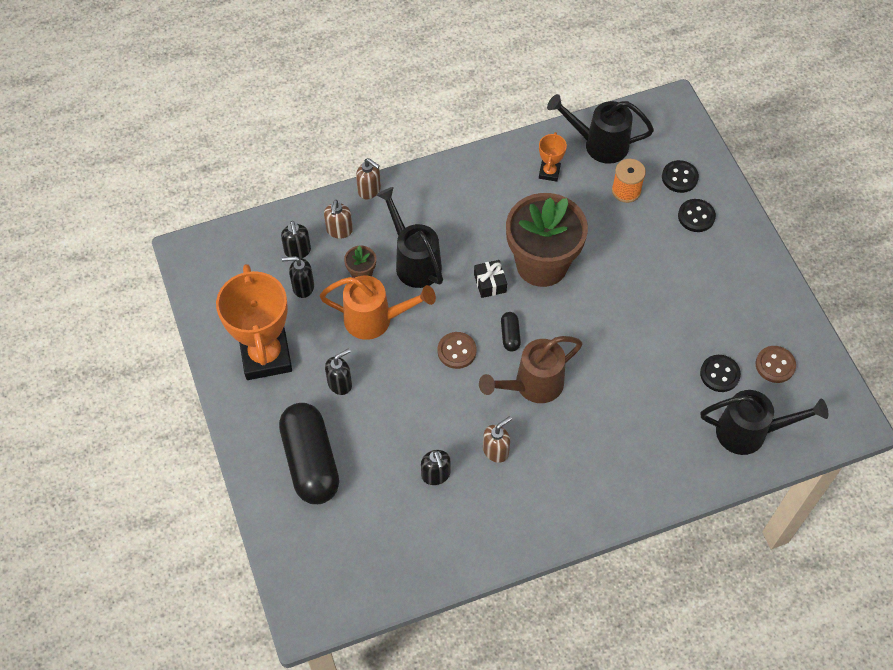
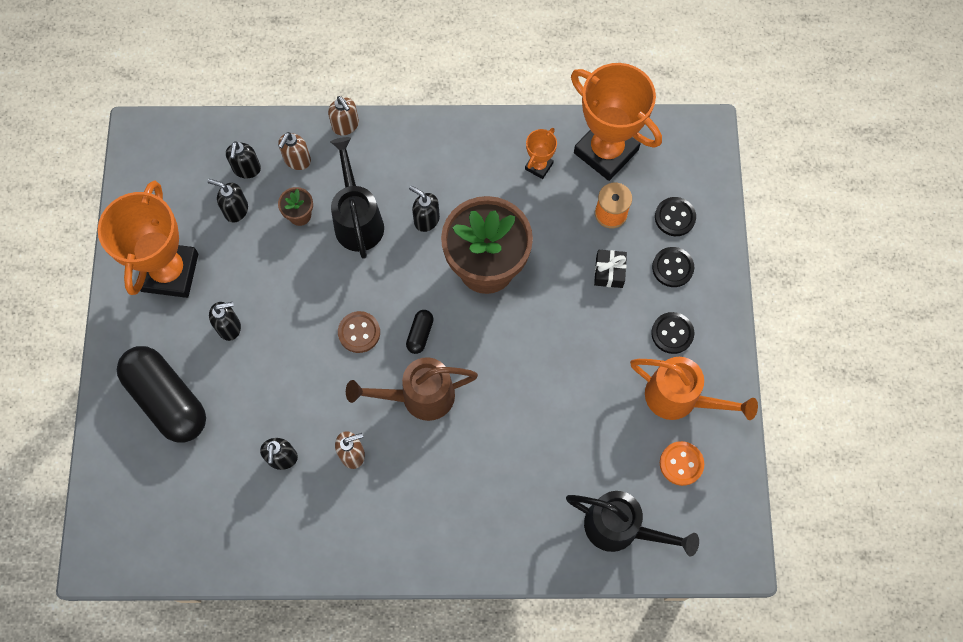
camera: 20 degrees right, 10 degrees up
(311, 461) = (167, 399): black capsule -> black capsule turned 45 degrees counterclockwise
(375, 320) = (292, 270): orange watering can -> orange watering can (679, 398)
(473, 243) = (426, 219): none -> black soap dispenser
(490, 283) = (424, 269): black gift -> black gift (609, 272)
(599, 144) = (606, 151): black watering can -> orange trophy
(719, 374) = (618, 453): black button -> black button (672, 333)
(775, 365) = (681, 463): brown button -> orange button

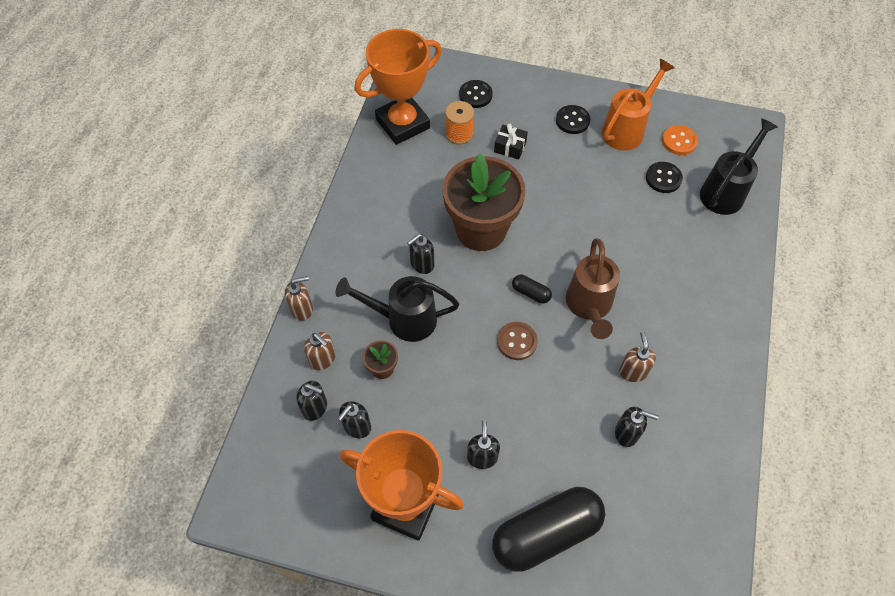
camera: 75 degrees left, 10 degrees down
(539, 166) = (399, 171): orange trophy -> none
(672, 268) = (518, 107): black button -> black button (663, 178)

